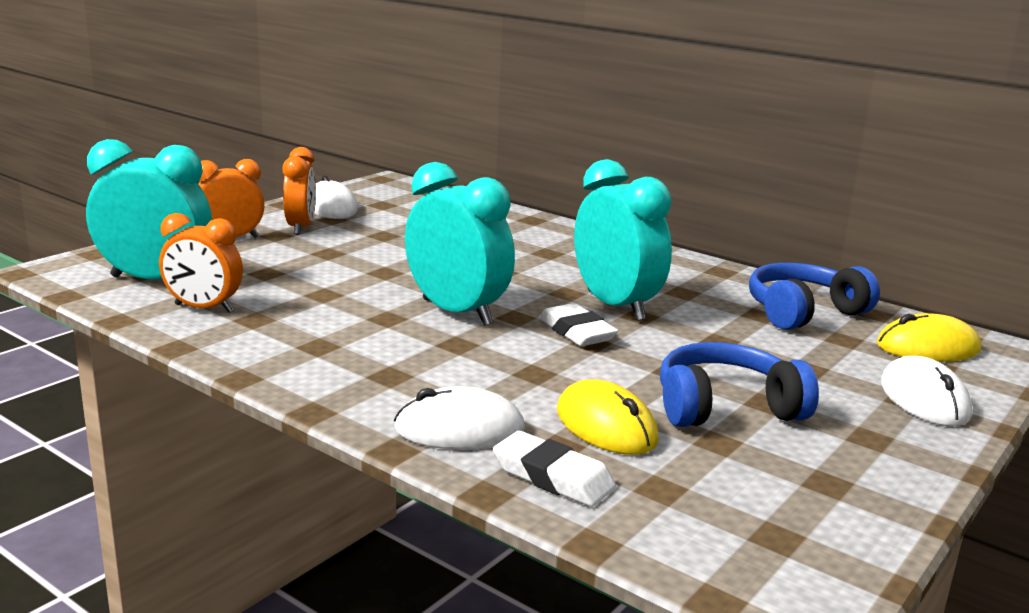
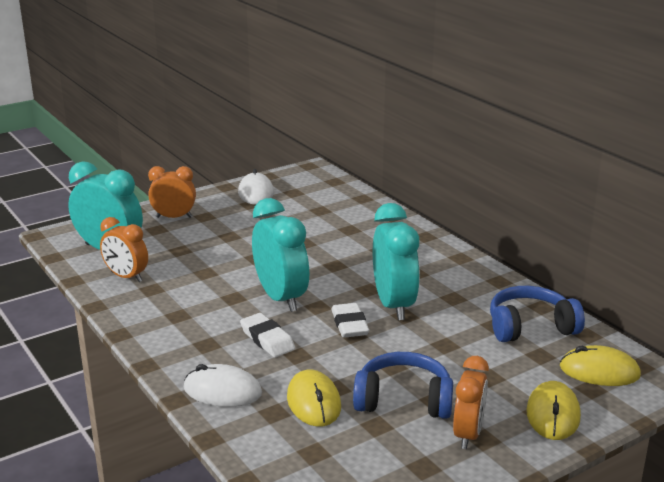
camera: 20 degrees right, 5 degrees up
(301, 227) = (224, 211): orange clock -> orange clock (468, 434)
(553, 477) = (254, 433): white eraser -> white eraser (267, 339)
(924, 399) = (553, 414): white mouse -> yellow mouse

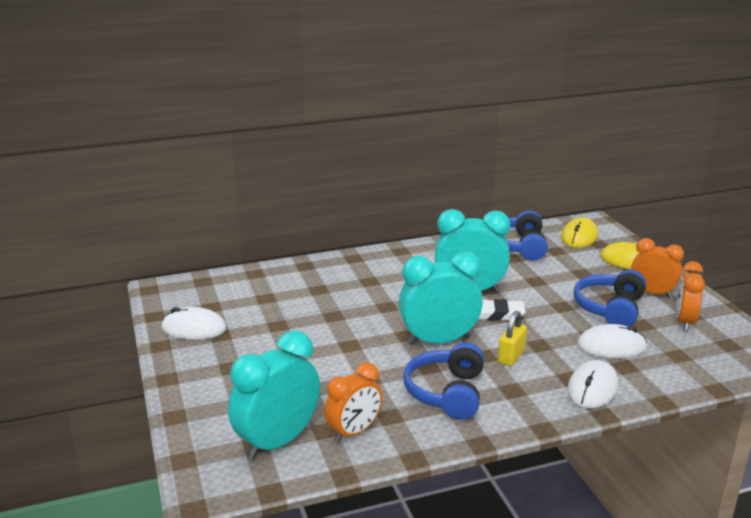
camera: 75 degrees left, 0 degrees up
(174, 217) = (218, 388): orange clock -> orange clock (684, 322)
(192, 311) = (447, 393): none -> blue headphones
(267, 339) = (511, 356): white eraser -> yellow padlock
(314, 402) = (611, 346): yellow mouse -> white mouse

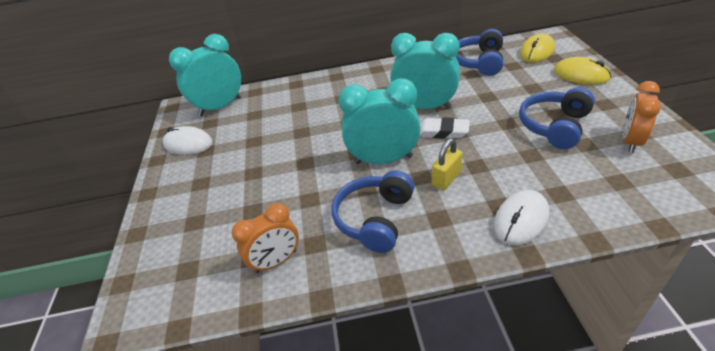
camera: 15 degrees right, 15 degrees up
(278, 442) = (206, 268): turquoise clock -> turquoise clock (220, 107)
(611, 346) = (549, 169): white mouse -> none
(652, 293) = (600, 108): orange clock -> none

